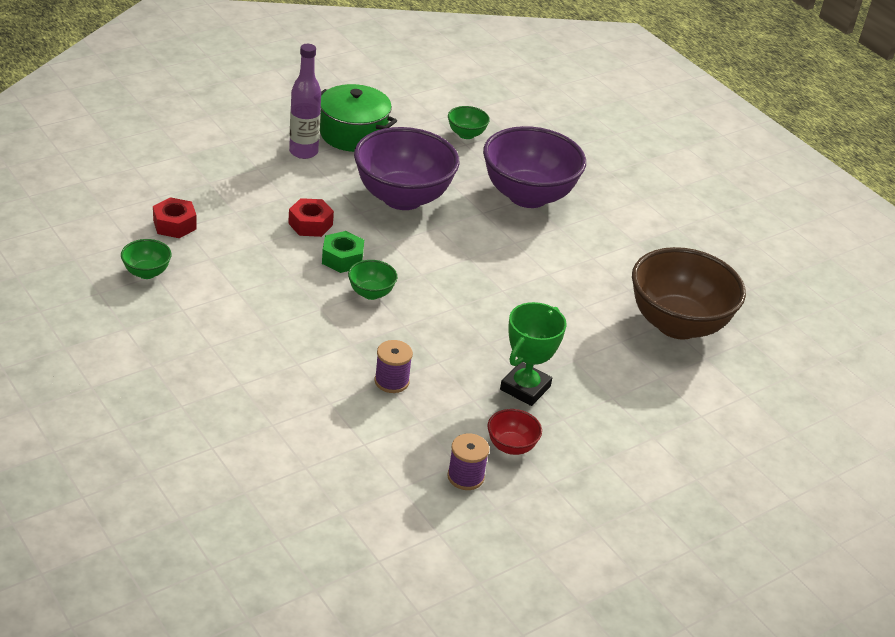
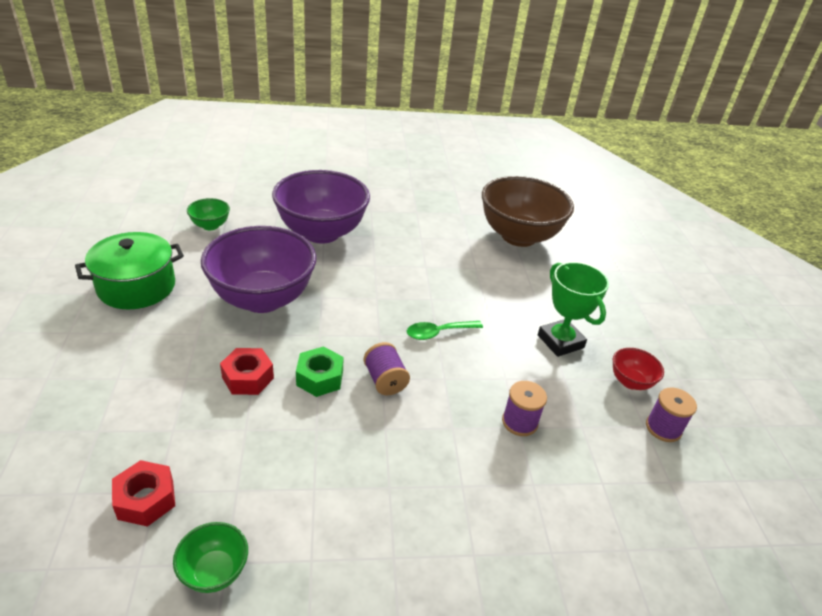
camera: 60 degrees left, 0 degrees up
(303, 152) = (127, 332): purple bottle -> none
(371, 293) = (385, 380): green bowl -> purple spool
(458, 307) = (438, 333): none -> green spoon

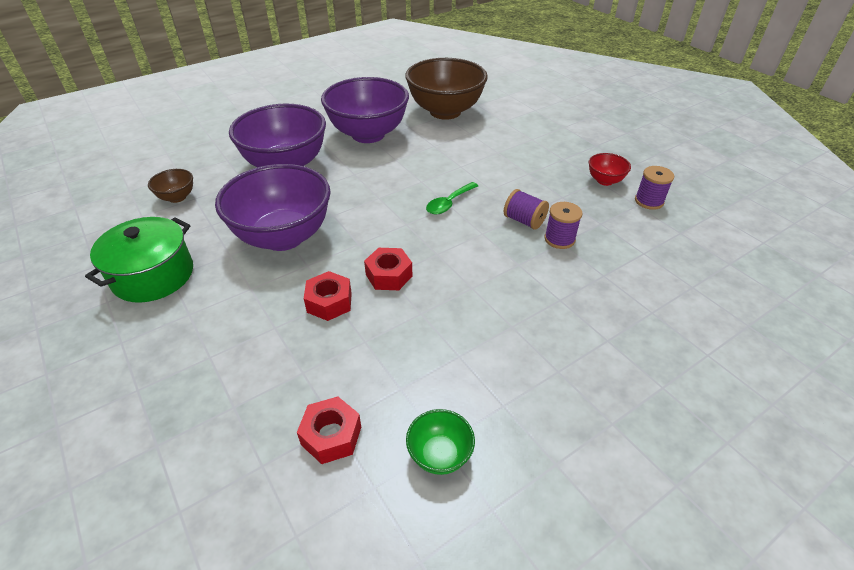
camera: 25 degrees left, 5 degrees up
(210, 226) = (177, 197): green bowl -> brown bowl
(320, 378) = (389, 275): green nut -> red nut
(385, 380) = (441, 254): purple spool -> purple spool (524, 221)
(421, 231) = (368, 134): none -> purple bowl
(560, 341) = (538, 173): green trophy -> none

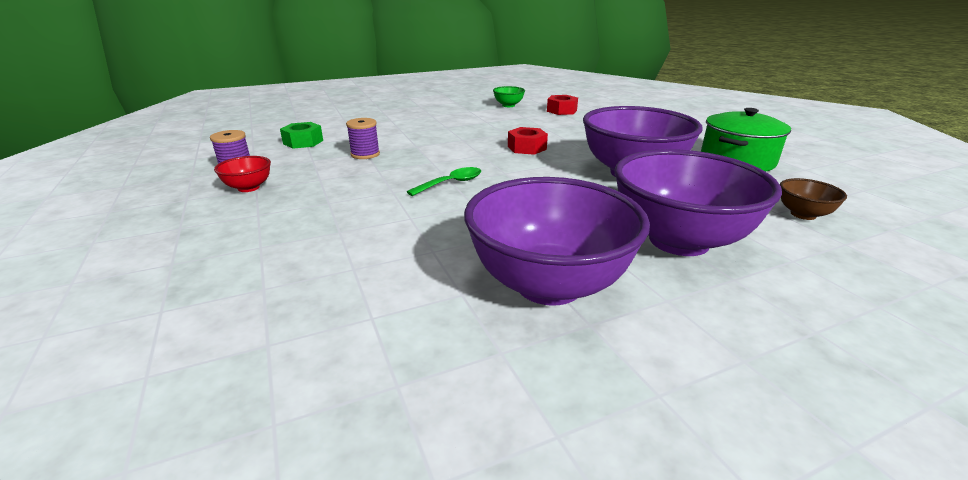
camera: 170 degrees left, 15 degrees down
(329, 302) = (573, 141): red nut -> none
(445, 112) = (362, 328): brown bowl -> none
(524, 221) = (383, 166): purple spool -> none
(652, 256) = (303, 142): none -> green nut

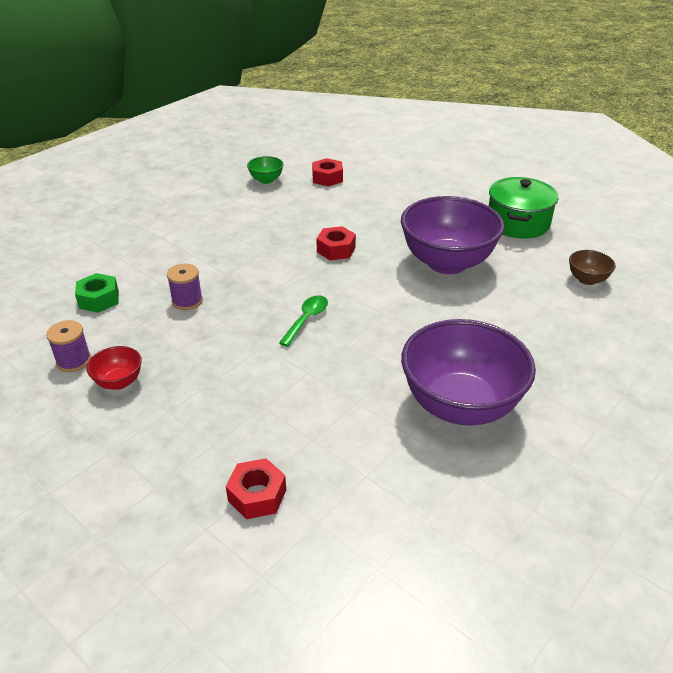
camera: 25 degrees left, 10 degrees up
(243, 298) = (257, 495): none -> red nut
(678, 241) = (520, 334): purple bowl -> none

